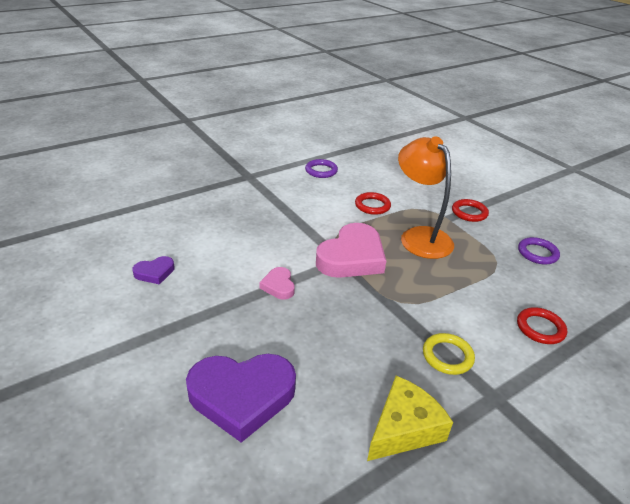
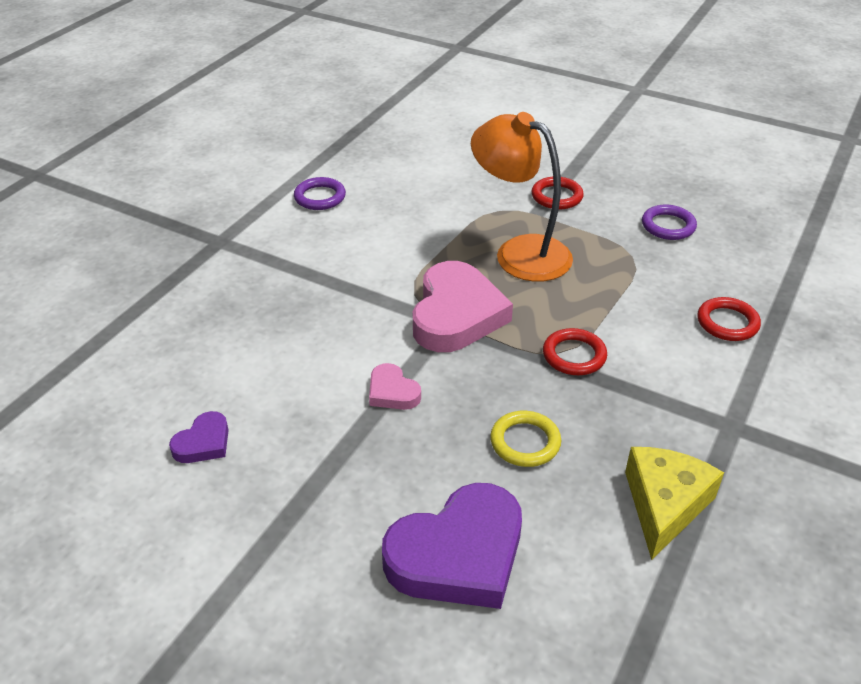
camera: 25 degrees left, 5 degrees up
(372, 206) = (429, 228): red ring -> red ring (574, 355)
(447, 356) = (654, 399): yellow ring -> yellow ring (525, 442)

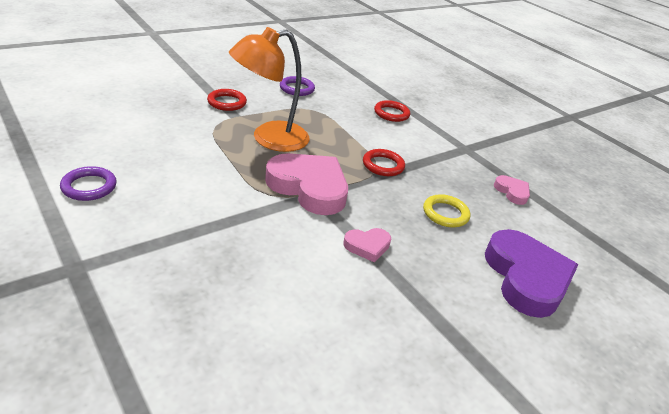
camera: 70 degrees left, 5 degrees down
(203, 443) = (360, 374): purple heart -> none
(664, 505) = (512, 192): yellow cheese -> pink heart

